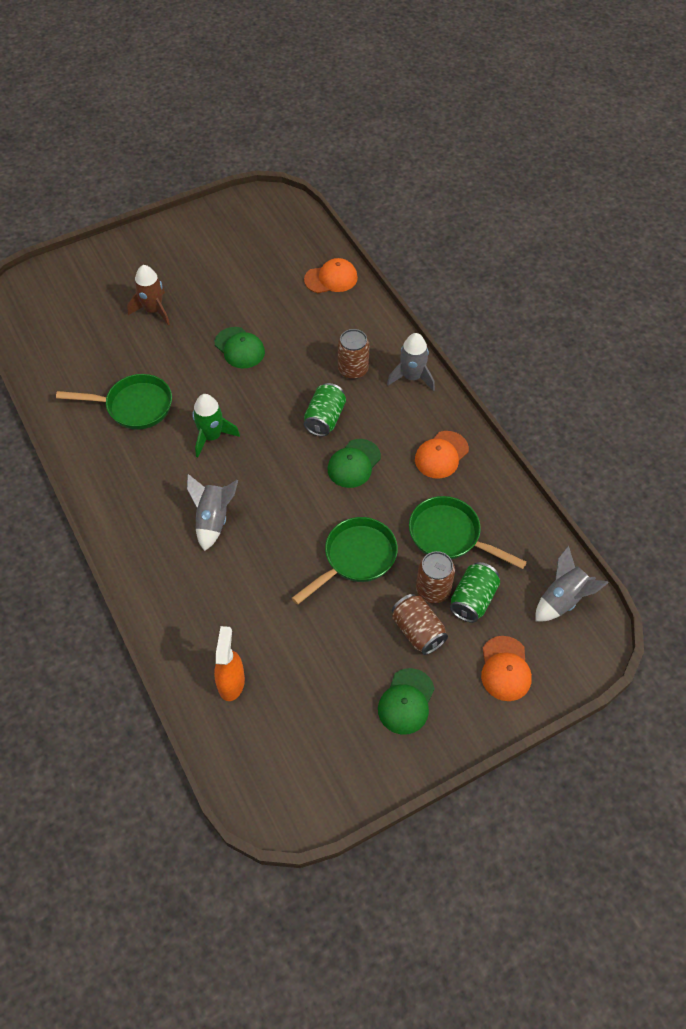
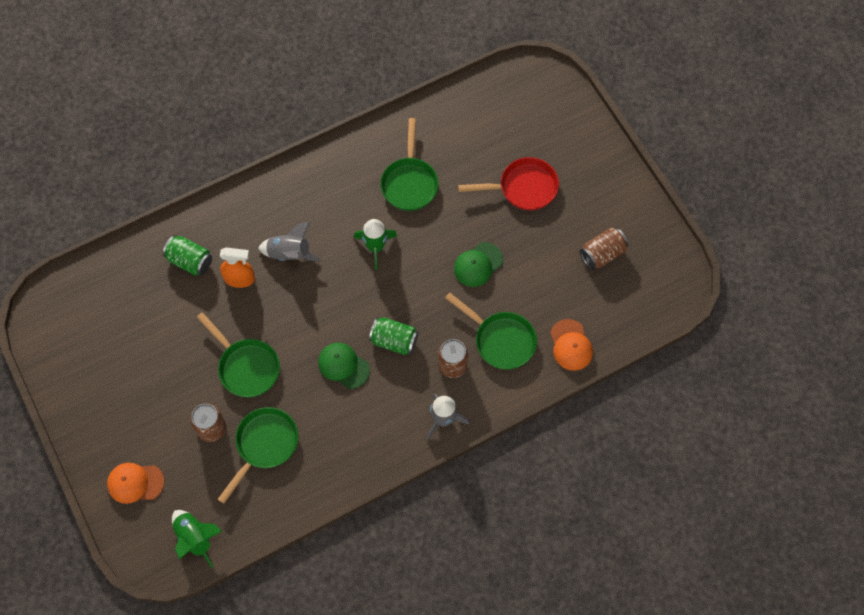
camera: 90 degrees right, 10 degrees up
(153, 310) = (523, 188): brown rocket -> red pan
(231, 682) = (142, 275): orange spray bottle -> orange spray bottle (240, 279)
(325, 331) = (501, 340): none -> green pan
(406, 701) = (114, 403): green cap -> none
(417, 631) = (174, 415): brown can -> brown can (602, 254)
(441, 455) = (351, 442): orange cap -> none
(473, 599) = (200, 461): green can -> green can (190, 261)
(563, 599) = (195, 538): grey rocket -> green rocket

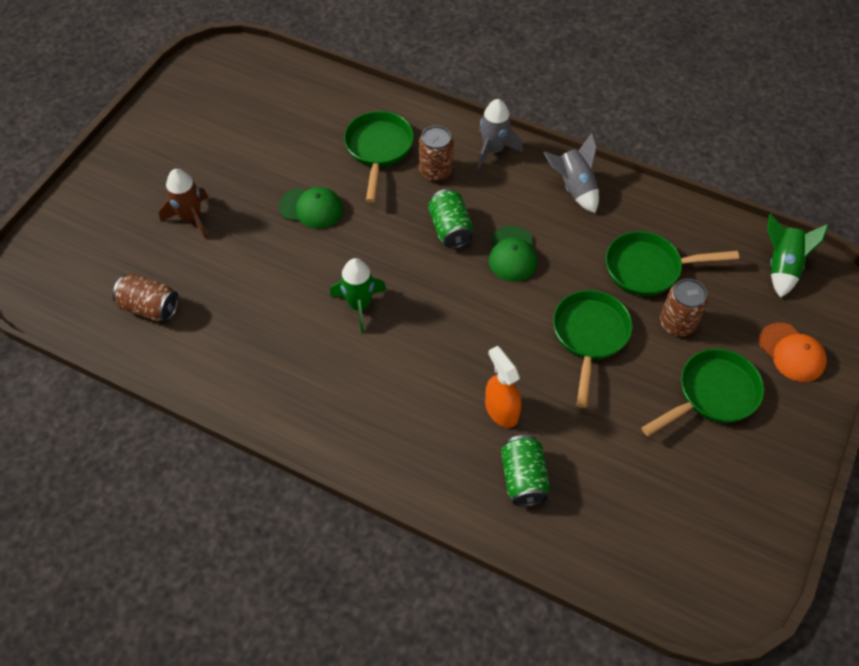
camera: 125 degrees left, 10 degrees down
(290, 254) = (431, 381): grey rocket -> grey rocket (574, 188)
(409, 182) = (255, 320): green pan -> green pan (712, 394)
(523, 188) = (191, 218): red pan -> brown rocket
(571, 345) = (341, 100): orange cap -> none
(602, 254) = (225, 122): brown can -> brown can (150, 308)

